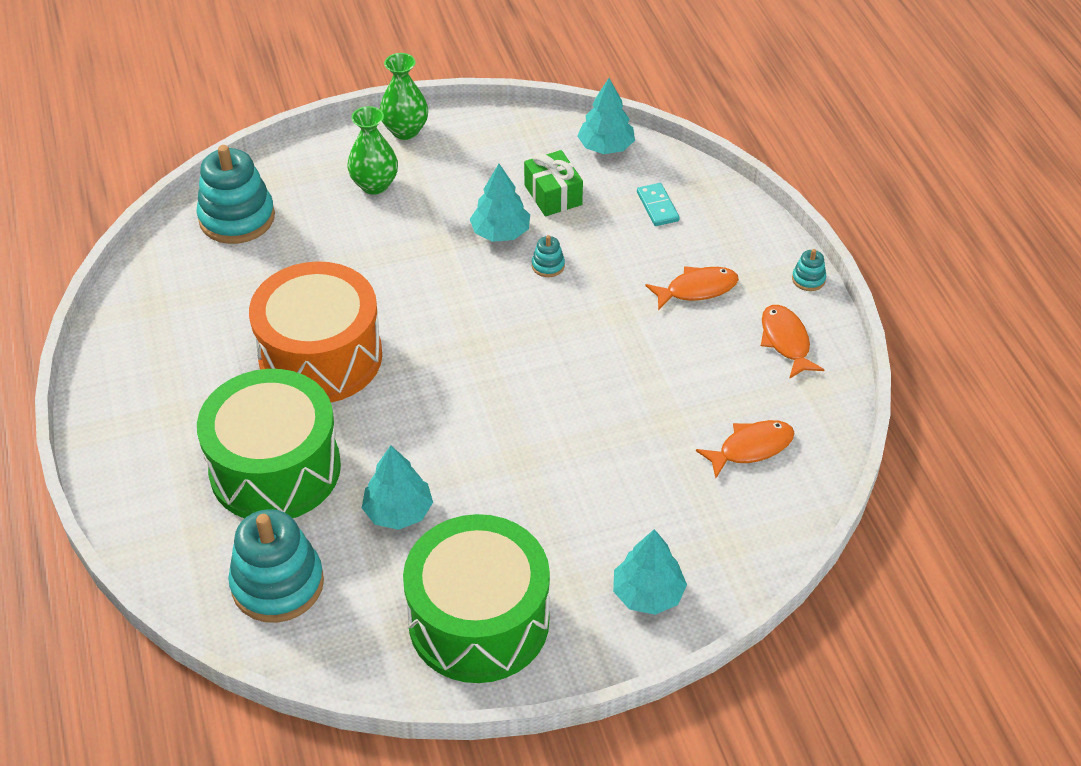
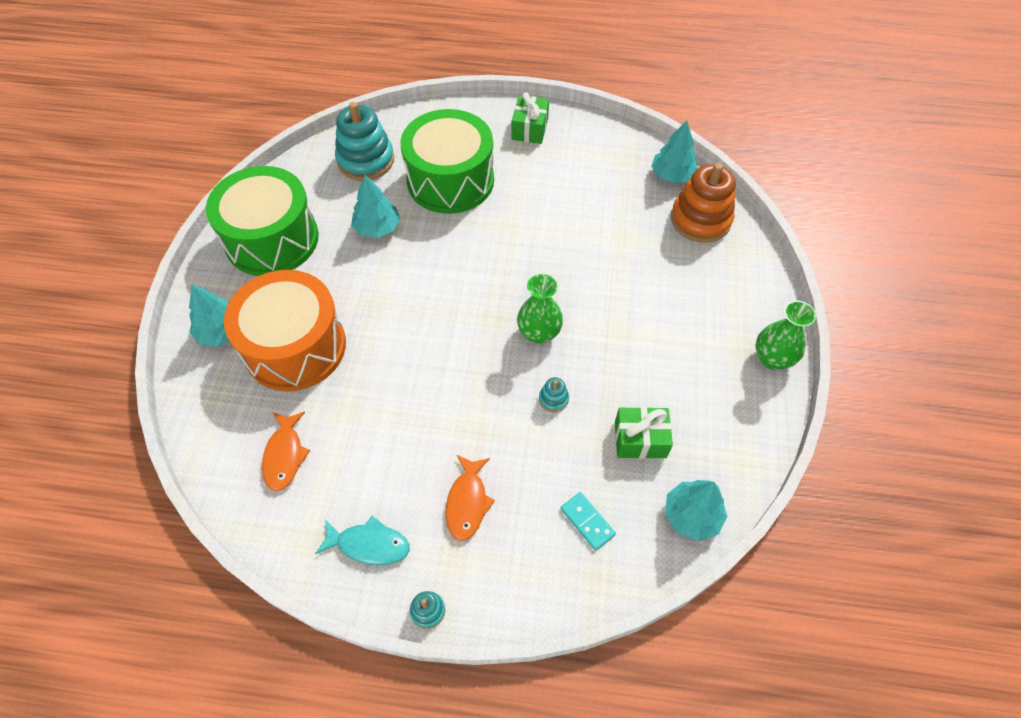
camera: 115 degrees right, 10 degrees up
(135, 420) = (530, 129): none -> green gift
(237, 218) = (700, 220): turquoise stacking toy -> orange stacking toy
(320, 357) = (533, 227): orange drum -> orange drum (295, 347)
(374, 185) = (706, 314): green vase -> green vase (539, 333)
(500, 232) = (609, 380): turquoise tree -> turquoise tree (672, 175)
(657, 206) = (587, 521): turquoise domino -> turquoise domino turned 45 degrees clockwise
(786, 341) = (369, 545): orange fish -> turquoise fish

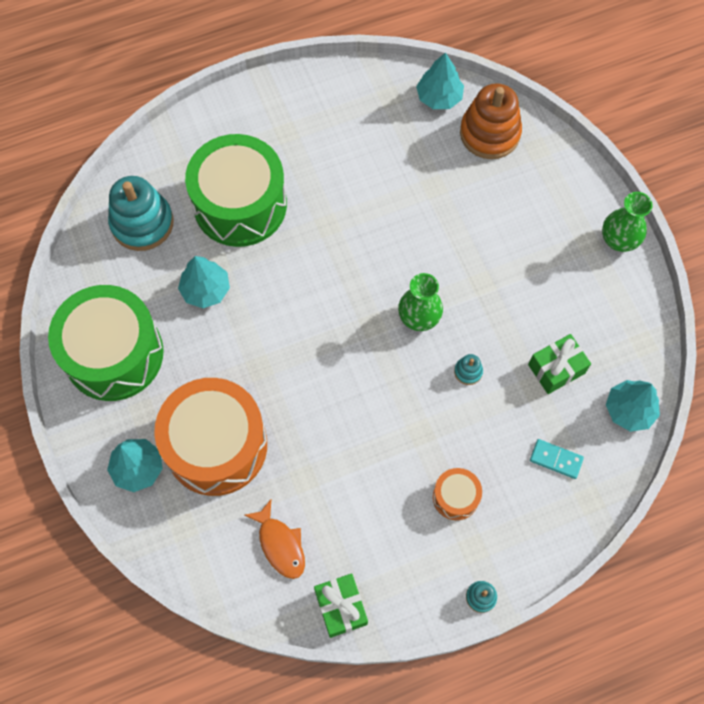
camera: 30 degrees left, 10 degrees up
(369, 545) = (402, 575): turquoise fish -> none
(467, 502) = (455, 497): orange fish -> orange drum
(530, 129) = (278, 109): green gift -> green gift (341, 607)

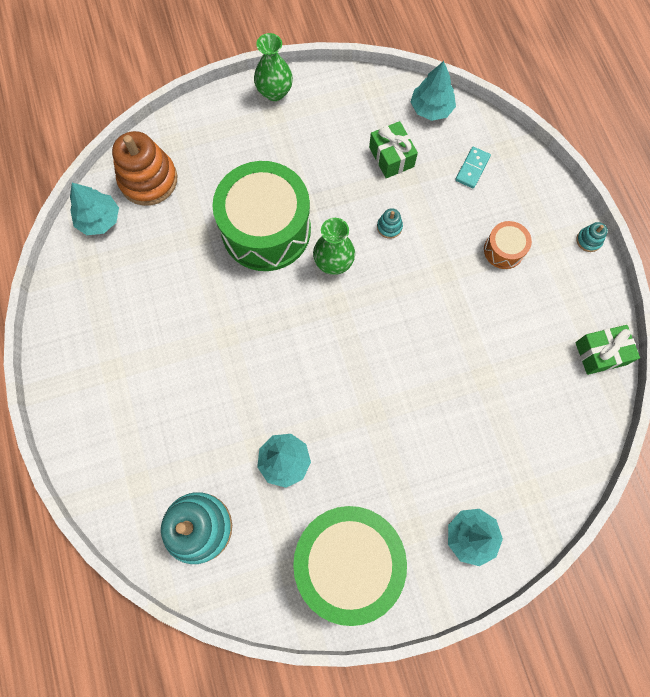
camera: 85 degrees left, 5 degrees up
(216, 445) = (450, 457): orange drum -> none
(240, 204) = (191, 421): green drum -> green drum (266, 229)
(280, 544) = (546, 402): orange fish -> none

